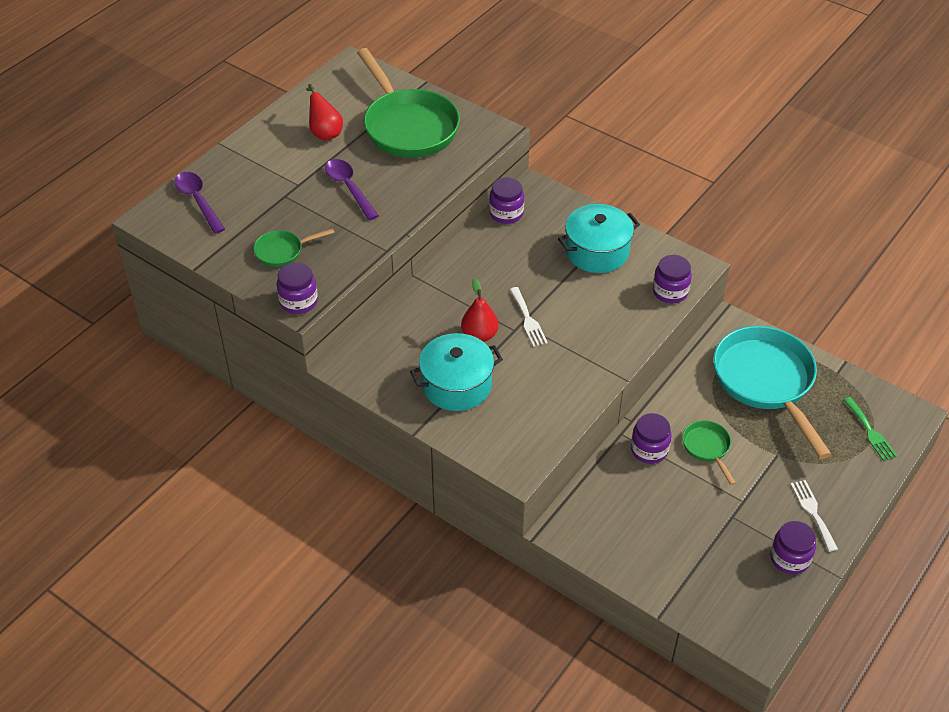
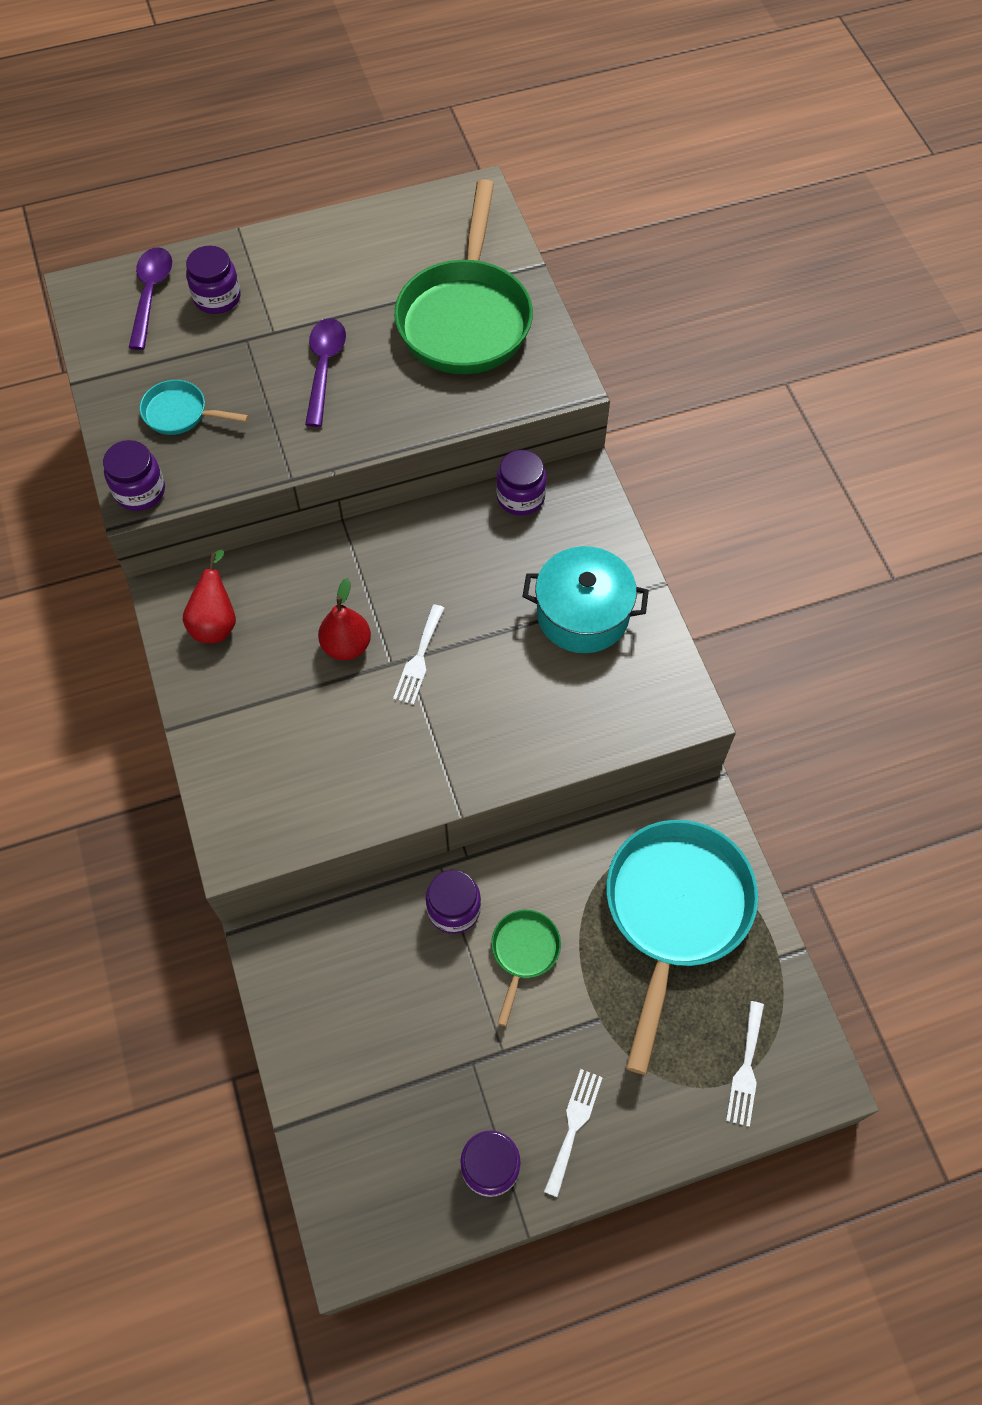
camera: 35 degrees right, 15 degrees up
(282, 251) = (180, 413): green pan -> turquoise pan
(325, 132) = (364, 275): red pear -> red pear (216, 622)
(456, 385) = (265, 696): turquoise pot -> none
(670, 292) = (622, 725): purple jar -> purple jar (217, 298)
(870, 432) = (746, 1069): green fork -> white fork

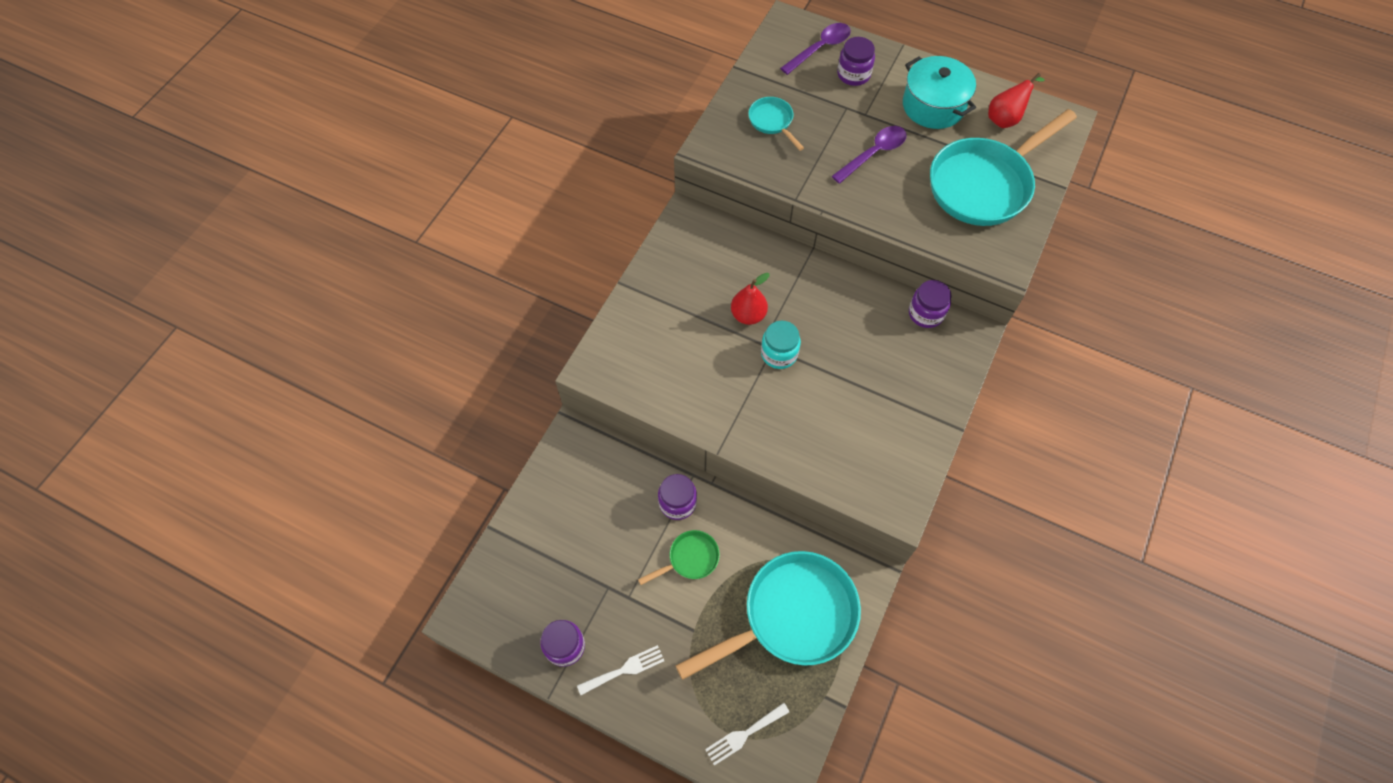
camera: 45 degrees right, 0 degrees up
(140, 491) = (712, 147): purple jar -> none
(216, 622) = (695, 248): red pear -> red pear (1005, 119)
(419, 659) = (779, 353): white fork -> turquoise jar
(465, 318) = (984, 184): green pan -> turquoise pan
(582, 614) = (895, 406): turquoise pot -> turquoise pot (933, 106)

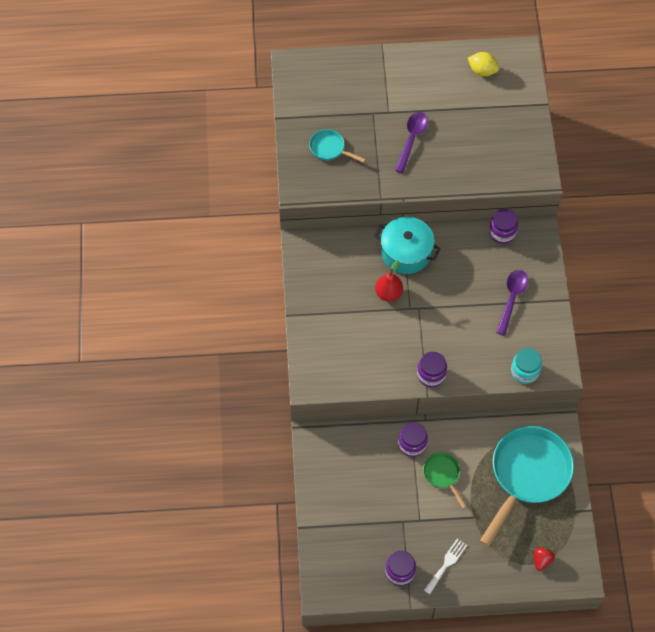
camera: 30 degrees left, 0 degrees up
(690, 559) = (443, 475): green pan -> green pan turned 60 degrees counterclockwise
(744, 734) = (542, 560): white fork -> red strawberry
(779, 353) = (425, 309): turquoise jar -> turquoise jar (524, 371)
(820, 48) = (326, 75): purple spoon -> purple spoon (512, 299)
(853, 74) = (362, 85): purple jar -> purple jar (431, 375)
(933, 106) = (430, 83): turquoise pot -> turquoise pot (406, 252)
(984, 184) = (495, 127): turquoise pan -> none
(1005, 119) = (482, 71): red pear -> yellow lemon

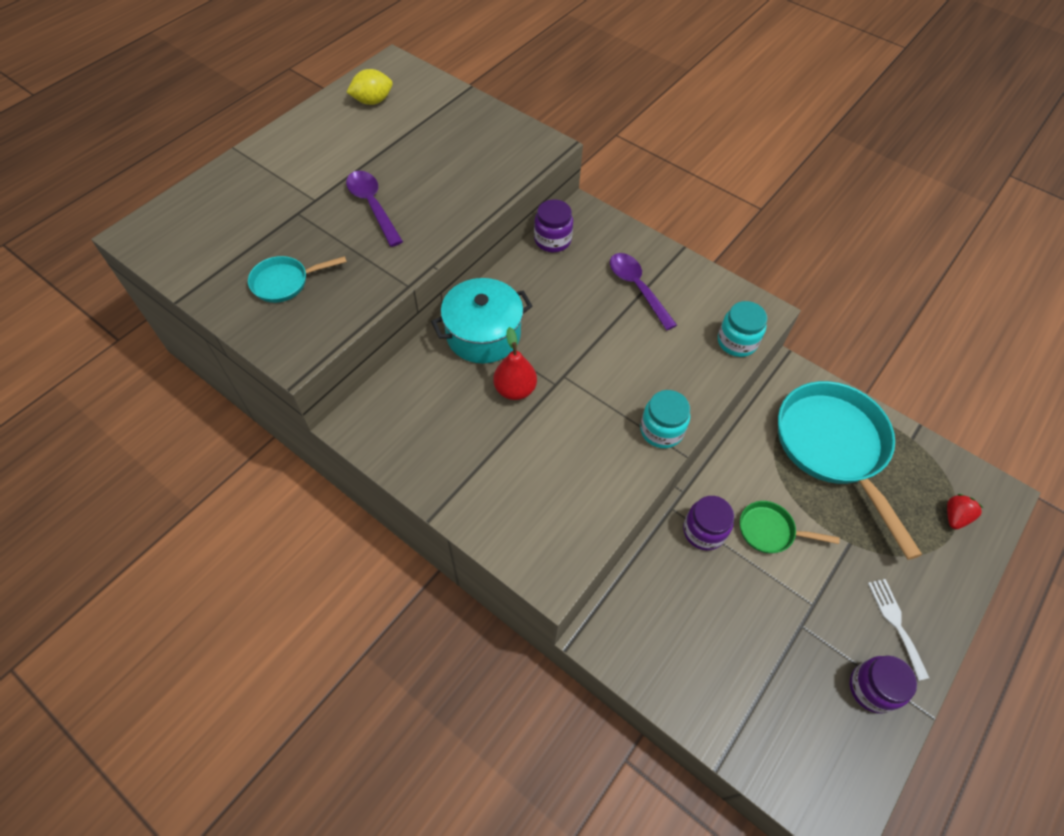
camera: 50 degrees left, 5 degrees down
(431, 375) = (661, 430): purple jar -> turquoise jar
(542, 560) = (955, 516): red strawberry -> red strawberry turned 60 degrees clockwise

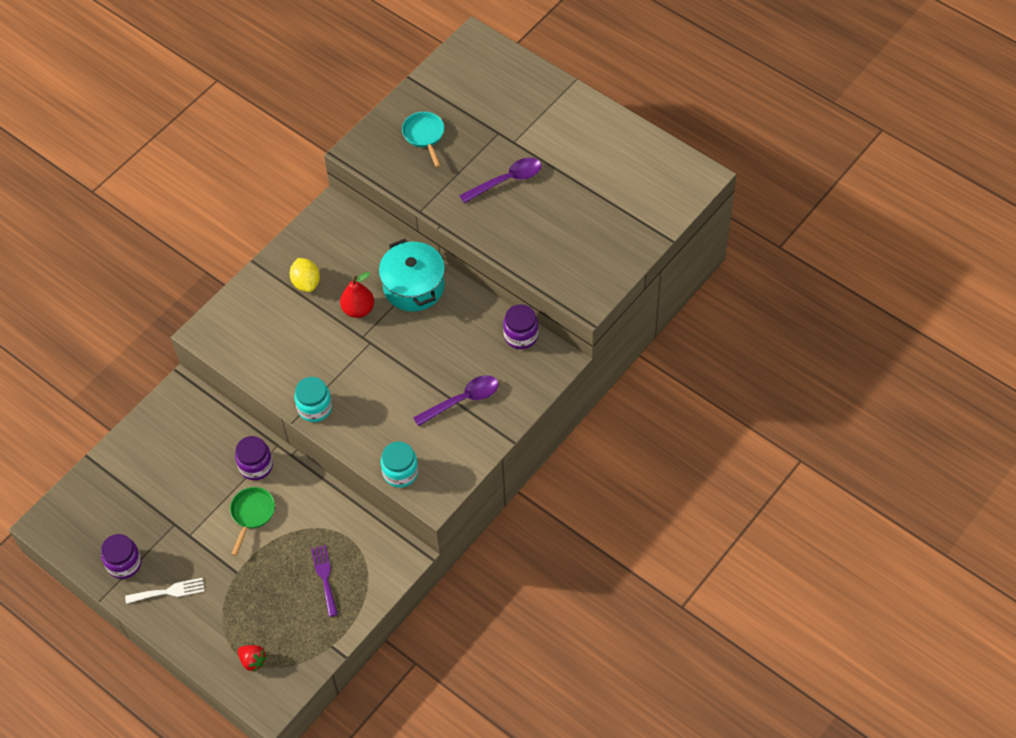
camera: 95 degrees right, 0 degrees up
(372, 101) = (644, 167): yellow lemon -> yellow lemon (306, 283)
(834, 448) = (325, 577): turquoise pan -> purple fork

